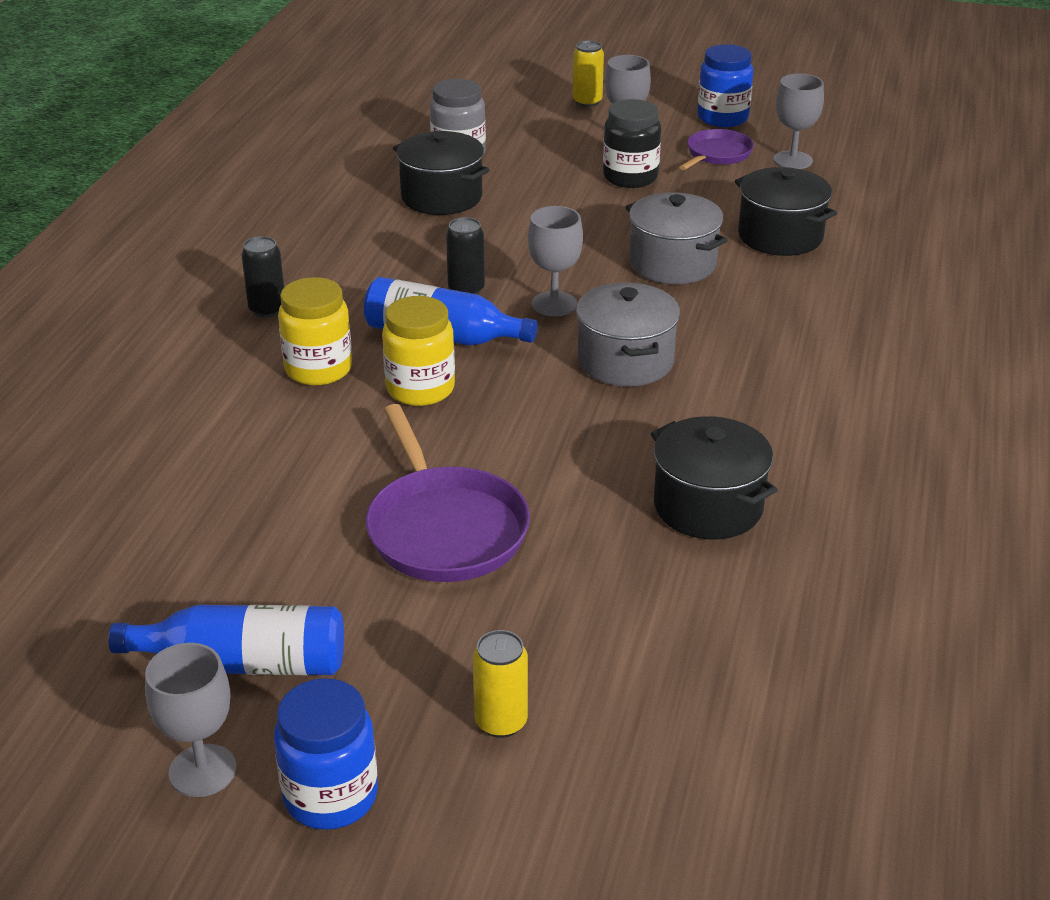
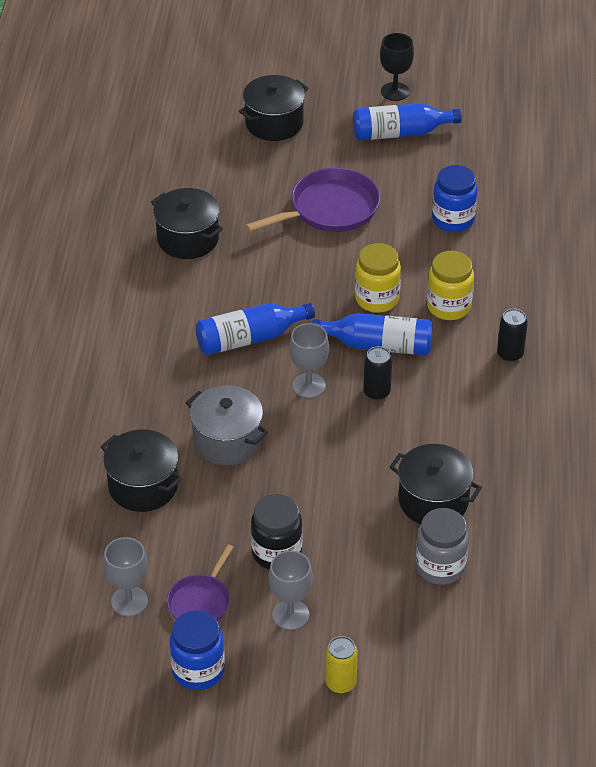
camera: 170 degrees right, 10 degrees up
(202, 770) = (395, 91): grey goblet -> black goblet
(330, 796) = (337, 89): blue jar -> blue jar (453, 220)
(444, 528) = (329, 209): purple pan -> purple pan turned 90 degrees clockwise
(501, 722) = (274, 123): yellow can -> black pot
(625, 361) = (249, 338): grey pot -> blue bottle

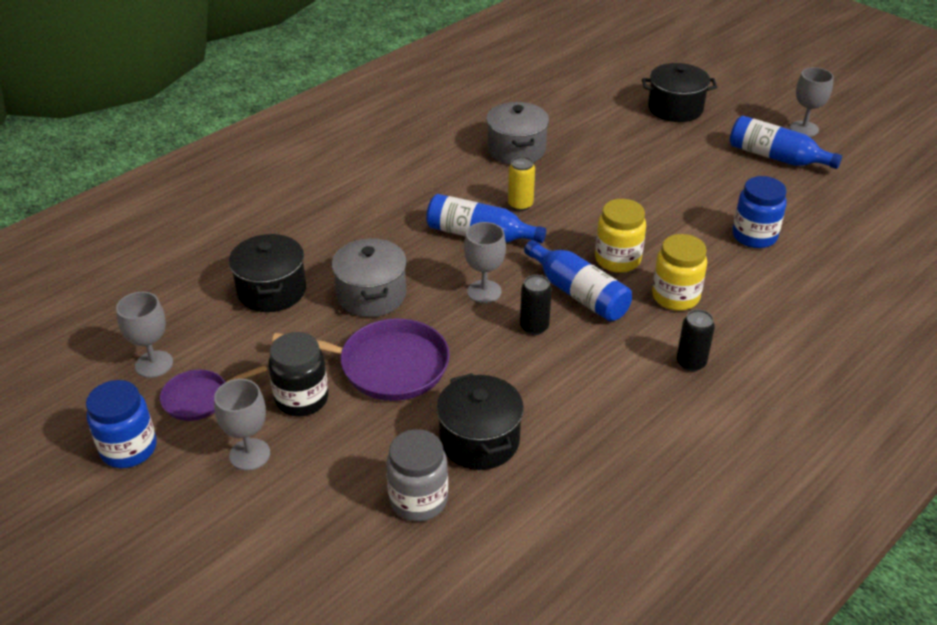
camera: 40 degrees right, 5 degrees down
(188, 239) = (516, 150): black pot -> grey pot
(329, 209) = (653, 181): purple pan -> purple pan (387, 366)
(340, 683) = (214, 540): yellow can -> yellow can (520, 205)
(395, 91) = (804, 129): black goblet -> grey goblet

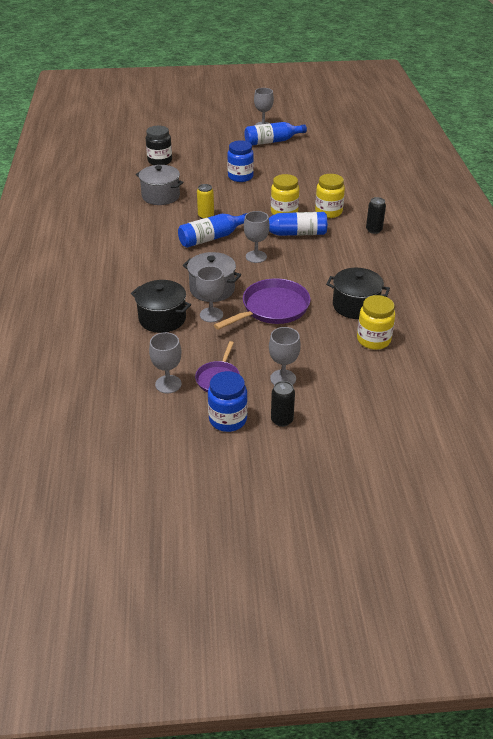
camera: 50 degrees left, 0 degrees up
(302, 399) = (262, 345): black jar -> black jar (160, 161)
(319, 323) = (211, 315): none -> grey goblet
(418, 500) = (373, 340): grey jar -> yellow jar
(534, 327) = (299, 255): black can -> black can (282, 420)
(675, 108) = (198, 143): black pot -> none
(754, 236) = (316, 174): blue jar -> blue jar (240, 177)

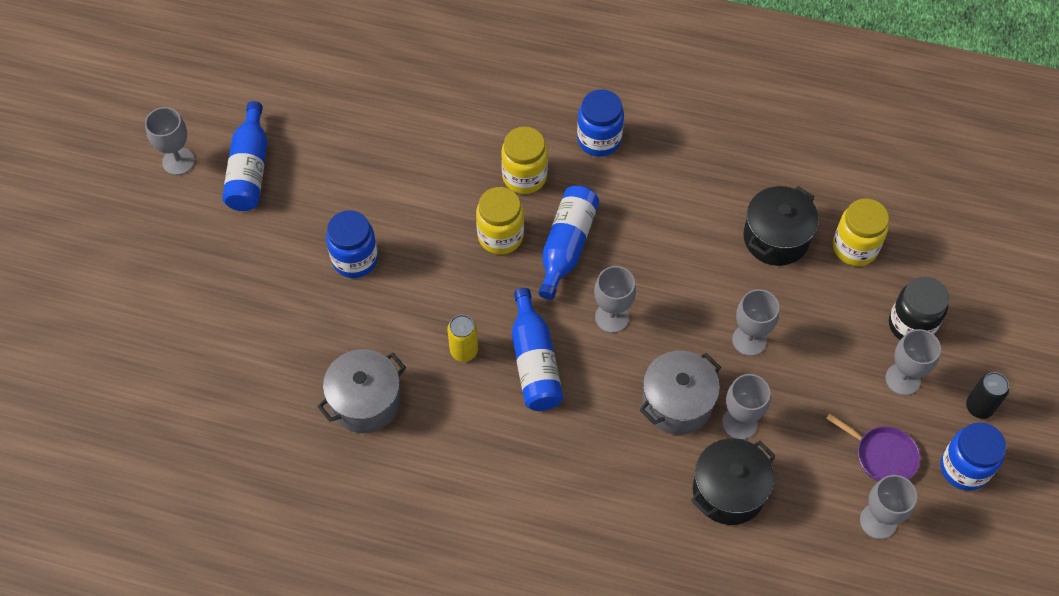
camera: 70 degrees left, 20 degrees up
(160, 161) = (232, 370): black jar -> black jar (911, 325)
(272, 308) = (749, 340): purple pan -> grey goblet
(374, 230) = (599, 140): black can -> blue jar

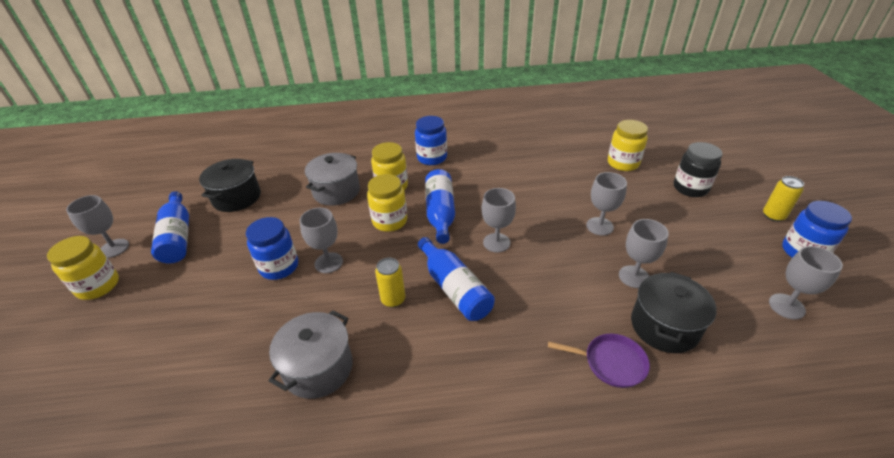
camera: 20 degrees left, 20 degrees down
(161, 214) = (98, 286): none -> yellow jar
(677, 403) = (579, 279): grey pot -> grey pot (336, 191)
(776, 238) = (573, 172): black pot -> black pot (237, 198)
(882, 455) = (746, 263): purple pan -> purple pan (611, 363)
(902, 379) = (713, 216): grey goblet -> grey goblet (328, 263)
(979, 407) = (773, 216): black can -> yellow can

